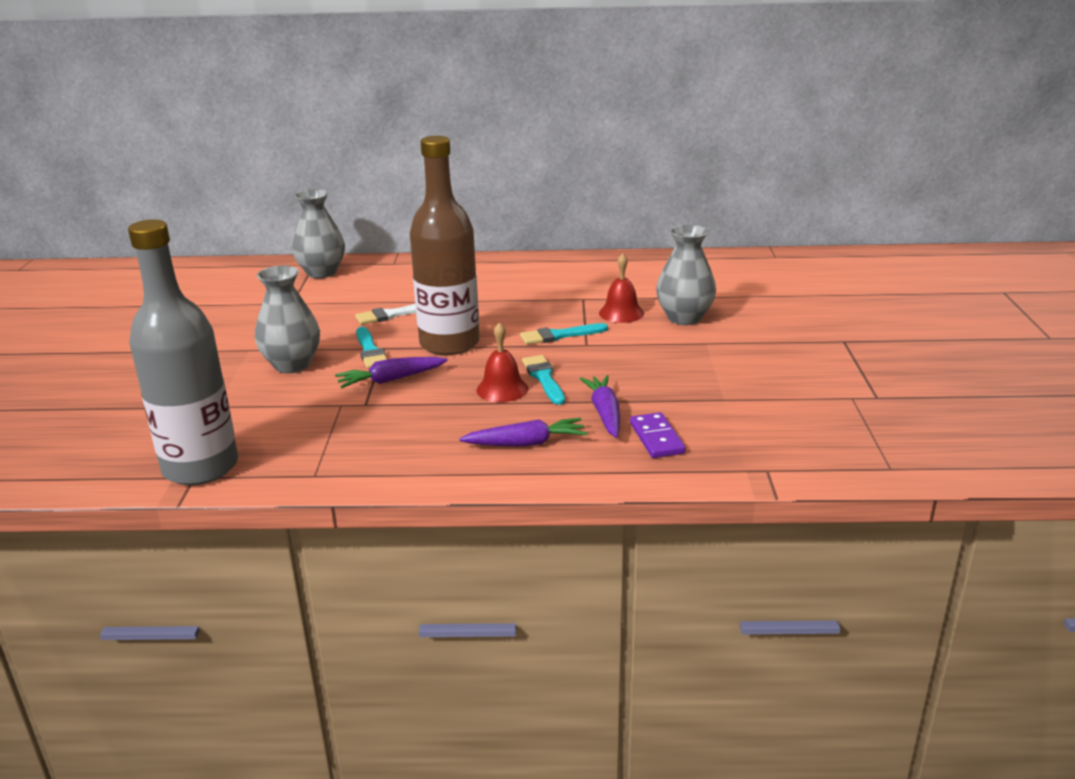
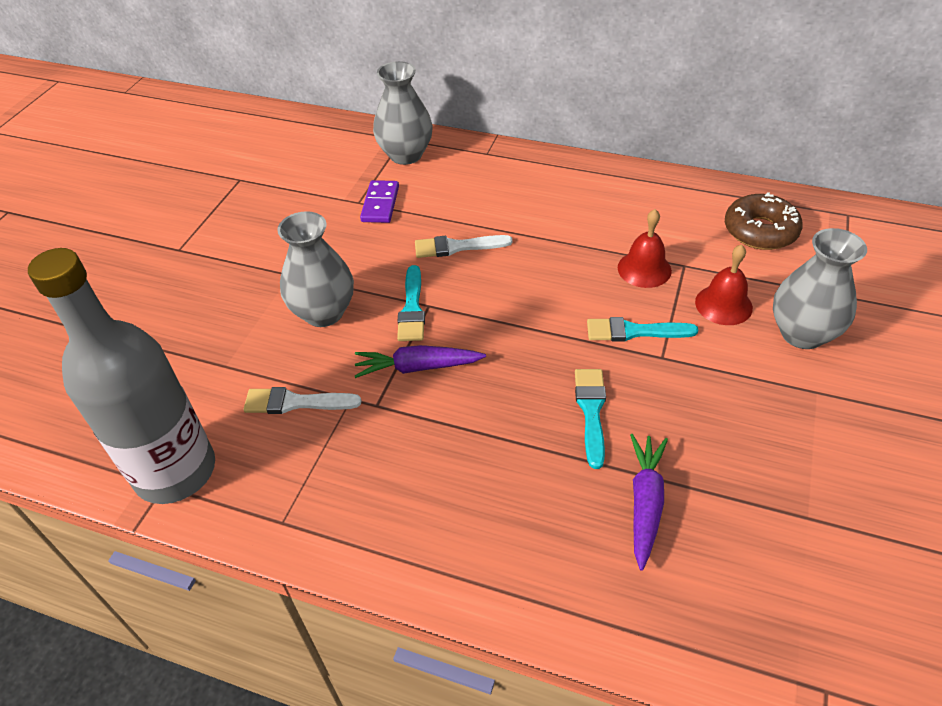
camera: 20 degrees right, 20 degrees up
(292, 414) = (296, 402): none -> white brush
(449, 344) = (502, 316): brown bottle -> none
(502, 389) = (536, 419): red bell -> red bell (644, 269)
(526, 443) = (532, 535): purple carrot -> none
(633, 274) = (760, 231): none -> brown donut
(657, 438) = (696, 575): purple domino -> purple domino (380, 204)

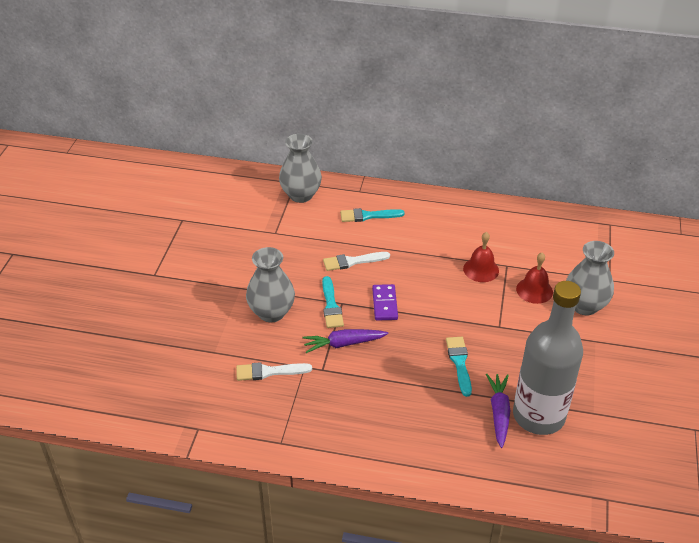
camera: 10 degrees left, 5 degrees down
(175, 471) = (202, 419): grey bottle -> grey bottle (538, 416)
(380, 204) = (291, 233): purple domino -> purple domino (385, 304)
(634, 331) = (479, 311): turquoise brush -> turquoise brush (368, 216)
(760, 231) = (554, 239): brown donut -> none

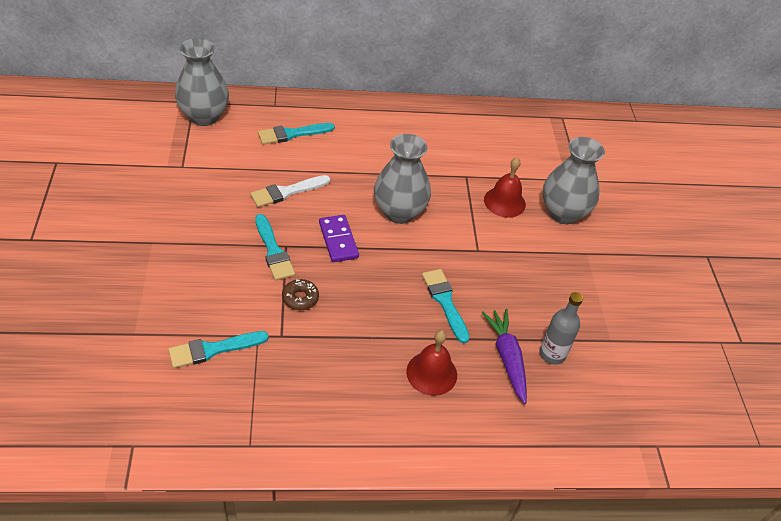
camera: 20 degrees left, 5 degrees up
(269, 372) = (213, 349): white brush -> turquoise brush
(271, 312) = (199, 269): grey vase -> grey vase (399, 212)
(343, 344) = (300, 298): purple carrot -> brown donut
(481, 269) = (439, 184): red bell -> red bell (431, 373)
(538, 416) = (552, 354): grey bottle -> grey bottle, size x0.43

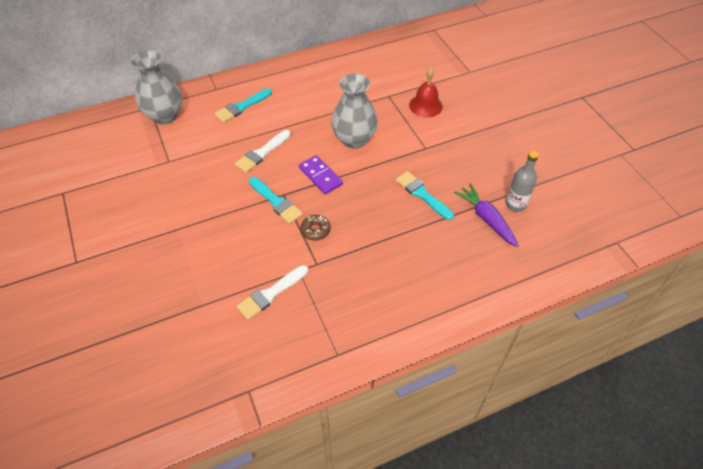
camera: 15 degrees left, 5 degrees up
(213, 349) = (270, 293): turquoise brush -> white brush
(431, 373) = (440, 250): red bell -> none
(563, 213) = (470, 100): grey vase -> none

